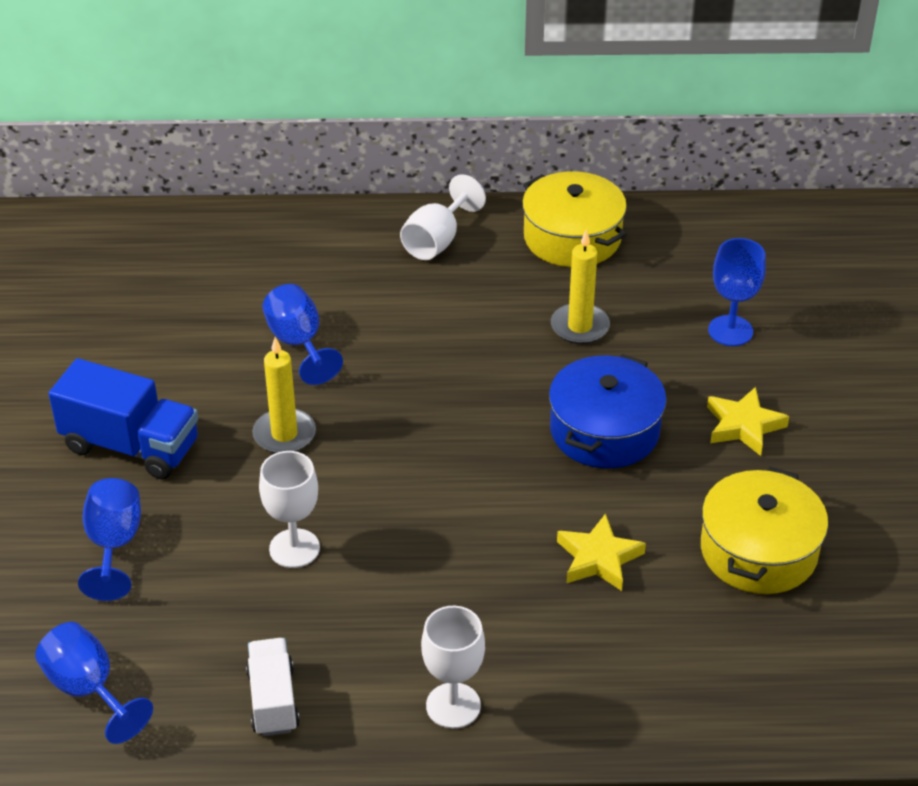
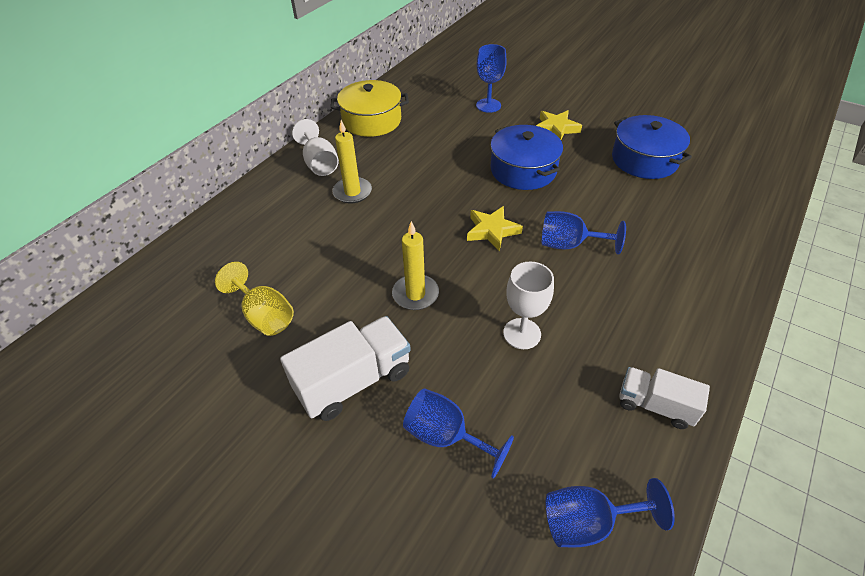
camera: 55 degrees left, 5 degrees up
(131, 446) = (353, 381): blue truck -> white truck
(163, 336) = (264, 315): none -> yellow goblet
(298, 343) = (341, 253): blue goblet -> blue goblet (569, 244)
(453, 706) = (700, 317): white goblet -> none
(580, 327) = (439, 146): yellow candle -> yellow candle (352, 192)
(598, 558) = (616, 211): yellow star -> yellow star (492, 231)
(758, 551) = (644, 160): yellow pot -> blue pot

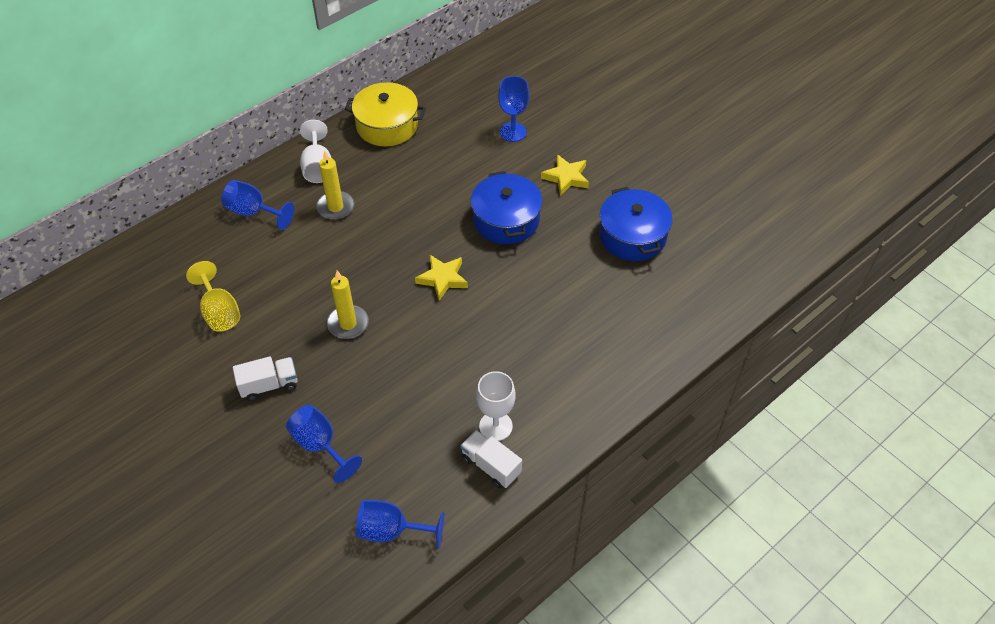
camera: 15 degrees right, 5 degrees up
(353, 381) = (269, 385): white truck -> white truck, size x0.63
(522, 333) = (418, 381): white goblet -> white goblet (495, 426)
(569, 244) = (504, 310): blue goblet -> blue goblet (253, 212)

